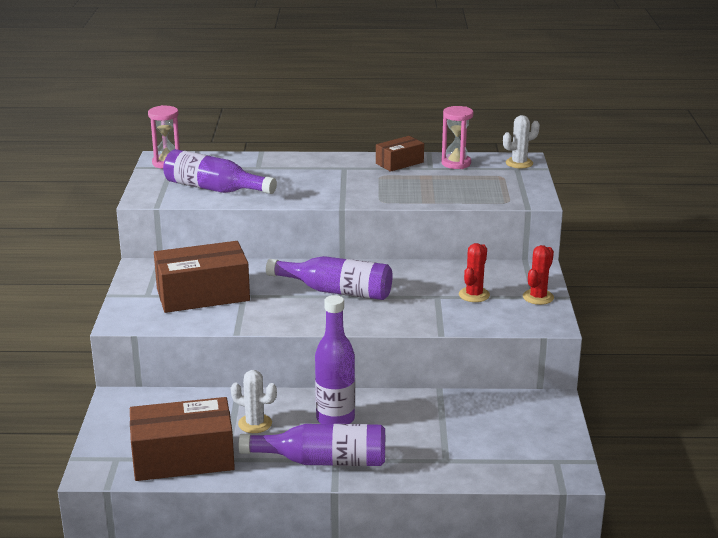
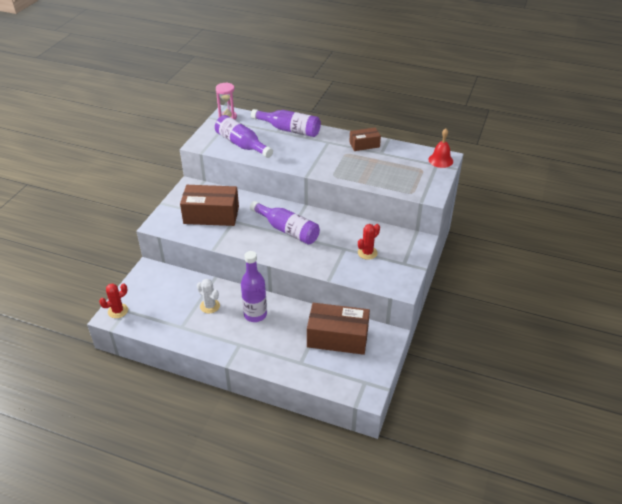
camera: 20 degrees right, 15 degrees up
(183, 458) = (159, 320): brown box -> brown box (337, 337)
(323, 461) = (232, 343): purple bottle -> purple bottle (289, 130)
(456, 163) = (399, 152): pink hourglass -> none
(519, 163) = (440, 160): white cactus -> red bell
(538, 297) = (406, 264): red cactus -> red cactus (118, 311)

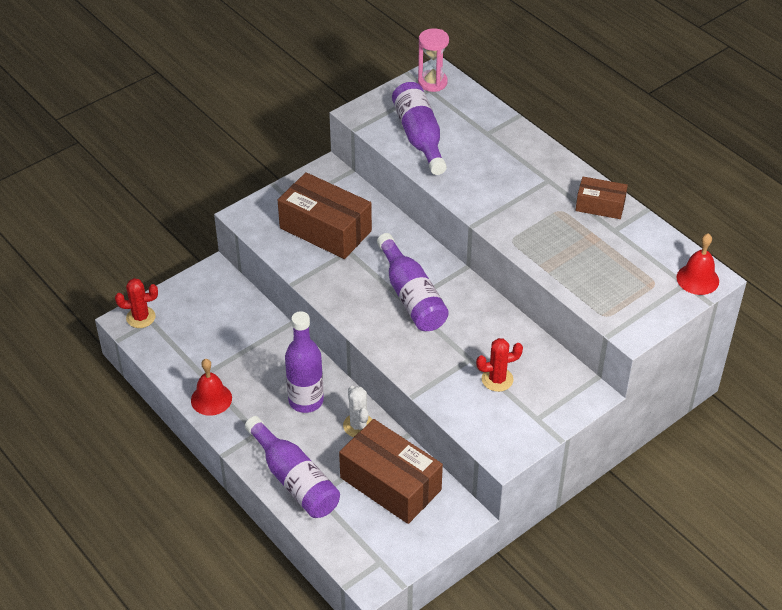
camera: 30 degrees right, 5 degrees up
(196, 338) = (211, 399): none -> red bell
(210, 306) = (256, 362): white cactus -> white cactus (358, 425)
(289, 130) = (507, 137): purple bottle -> purple bottle (294, 480)

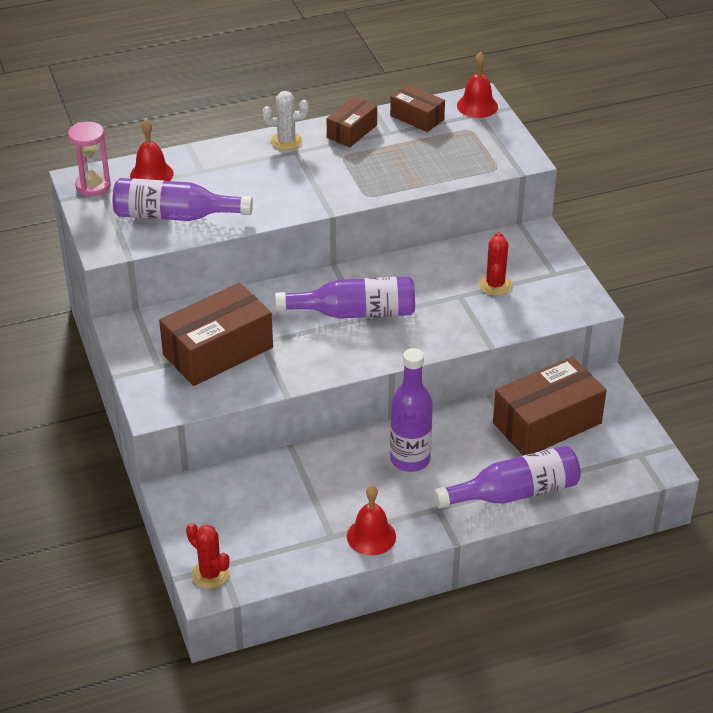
camera: 70 degrees left, 5 degrees down
(141, 317) = (210, 574): red cactus -> red cactus turned 60 degrees counterclockwise
(358, 425) = (462, 428): white cactus -> white cactus (286, 141)
(465, 108) = (151, 174): none -> red bell
(650, 242) = (417, 117): none -> brown box

